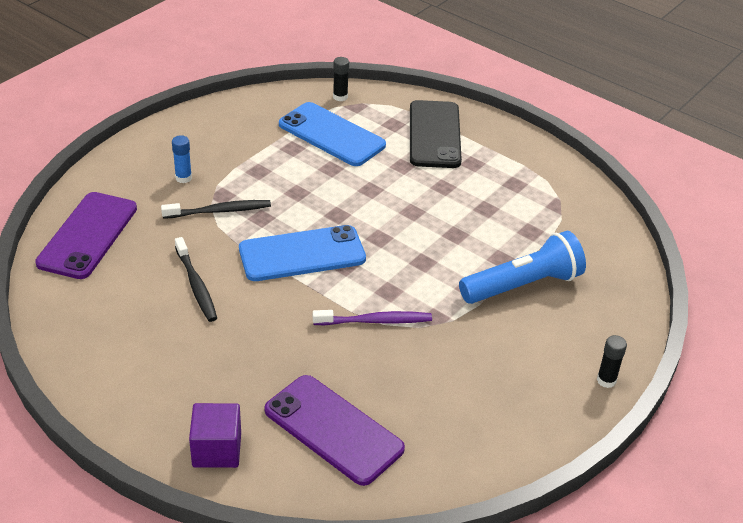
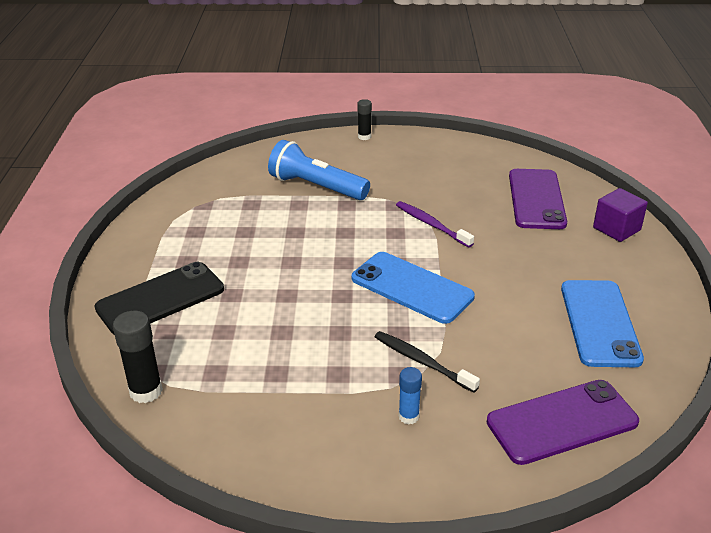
camera: 125 degrees left, 5 degrees down
(196, 285) = (517, 319): black toothbrush -> none
(331, 135) = (226, 359): blue phone -> blue phone (599, 323)
(340, 97) = (146, 391): black glue stick -> black glue stick, size x1.63

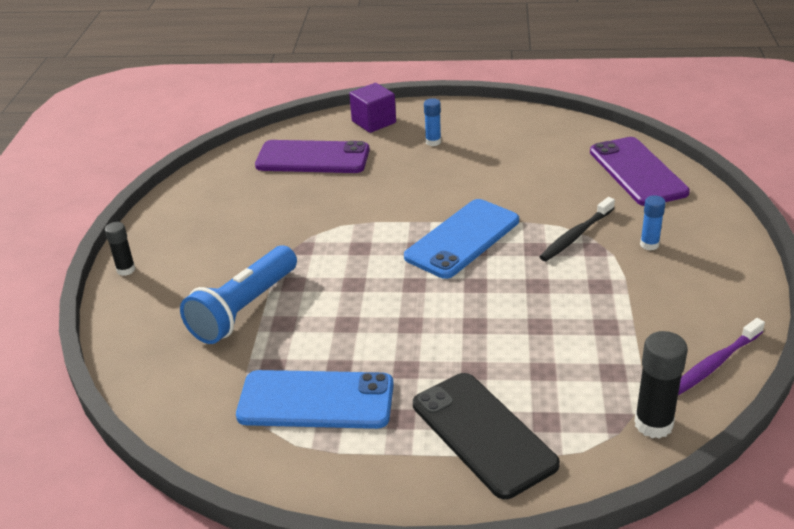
camera: 85 degrees left, 0 degrees up
(432, 225) = (349, 223): purple toothbrush -> purple toothbrush (715, 364)
(587, 267) = (433, 142): none -> blue glue stick
(599, 323) = (513, 144): blue phone -> blue phone (316, 400)

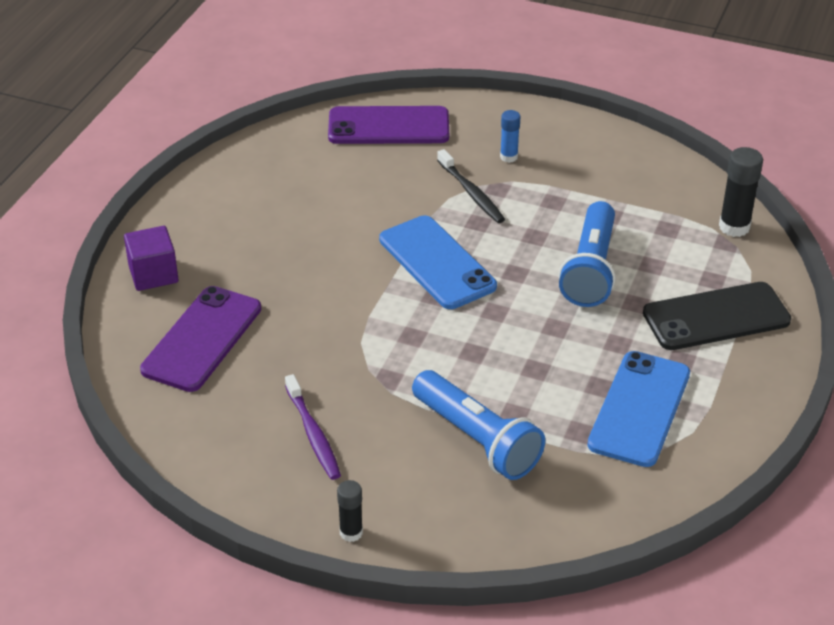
camera: 75 degrees left, 5 degrees up
(433, 142) = (235, 239): blue glue stick -> none
(509, 330) = (590, 269): none -> blue flashlight
(715, 364) = (678, 176): purple toothbrush -> purple toothbrush (313, 433)

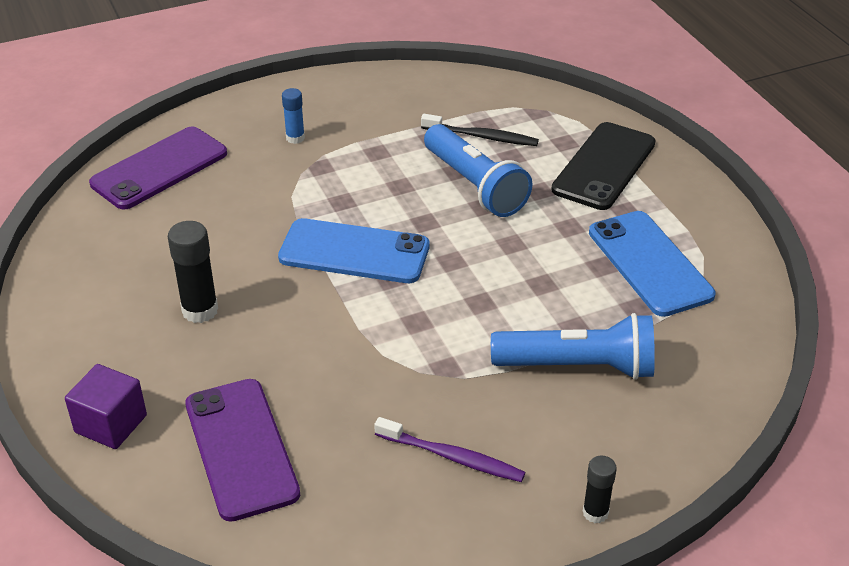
camera: 45 degrees left, 0 degrees up
(471, 192) = (304, 182): black toothbrush -> black toothbrush (481, 136)
(734, 227) = (526, 97): black glue stick -> black glue stick (200, 310)

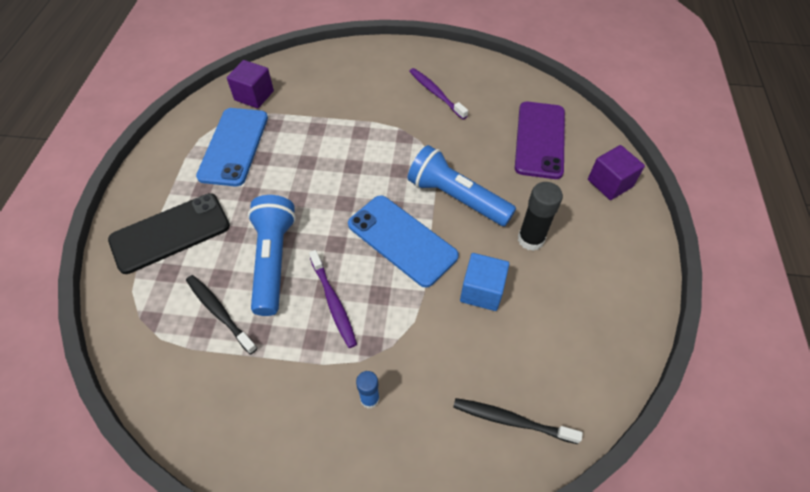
camera: 150 degrees left, 15 degrees up
(159, 168) = (512, 420): purple phone -> black toothbrush
(235, 242) = (481, 291): none -> blue cube
(383, 180) = (333, 302): none -> purple toothbrush
(578, 366) = (337, 108): blue flashlight -> blue flashlight (456, 198)
(595, 513) = (392, 49): black glue stick -> none
(710, 333) = (254, 95): none -> purple cube

